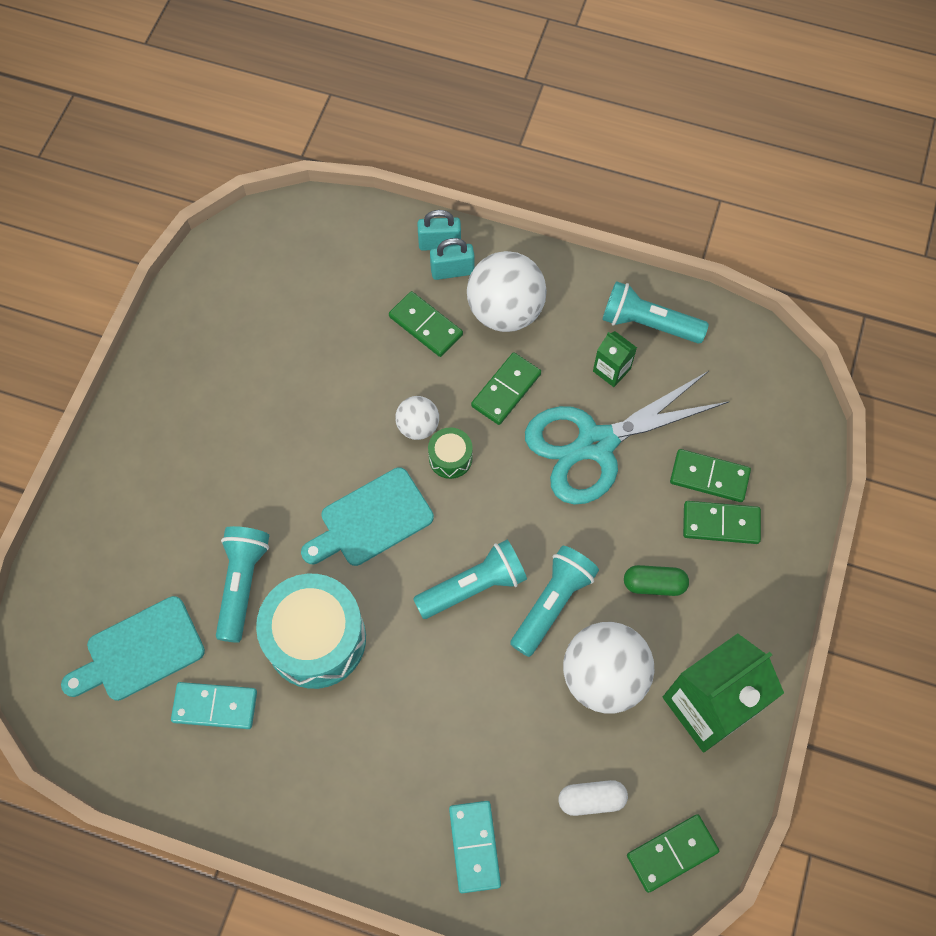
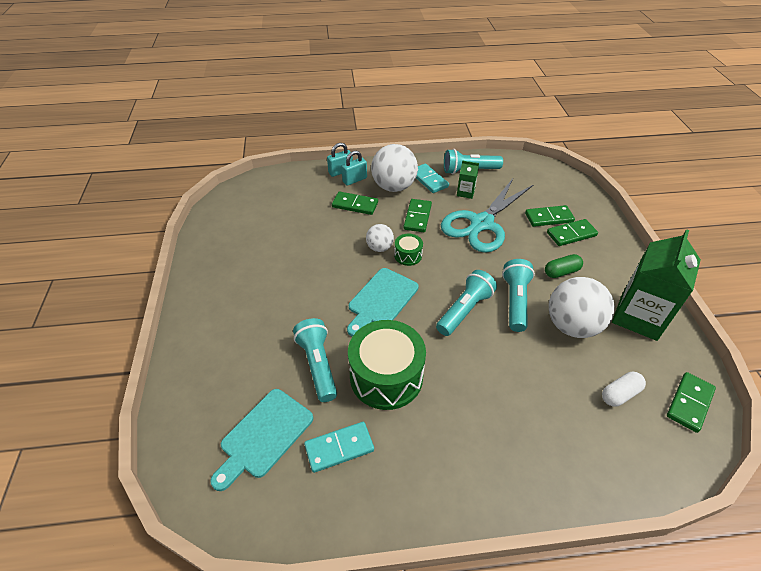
camera: 25 degrees left, 20 degrees down
(316, 639) = (386, 376): turquoise drum -> green drum
(474, 846) = (574, 457): turquoise domino -> turquoise domino (428, 180)

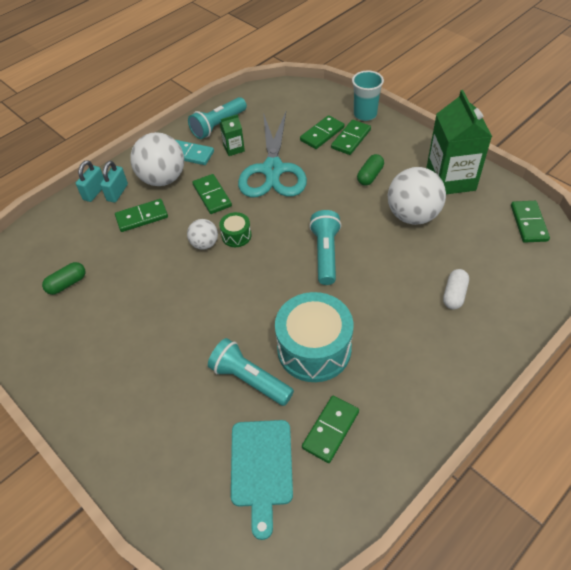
camera: 35 degrees left, 5 degrees up
(267, 221) = (67, 284): none -> green capsule
(339, 448) = (331, 430): turquoise domino -> green domino
(381, 300) = (250, 289): turquoise cutting board -> none
(386, 376) = (314, 349): green drum -> turquoise drum
(515, 301) = (357, 221): turquoise flashlight -> none
(603, 221) = (365, 114): none -> turquoise cup
(619, 394) = (484, 246): white capsule -> white capsule (454, 294)

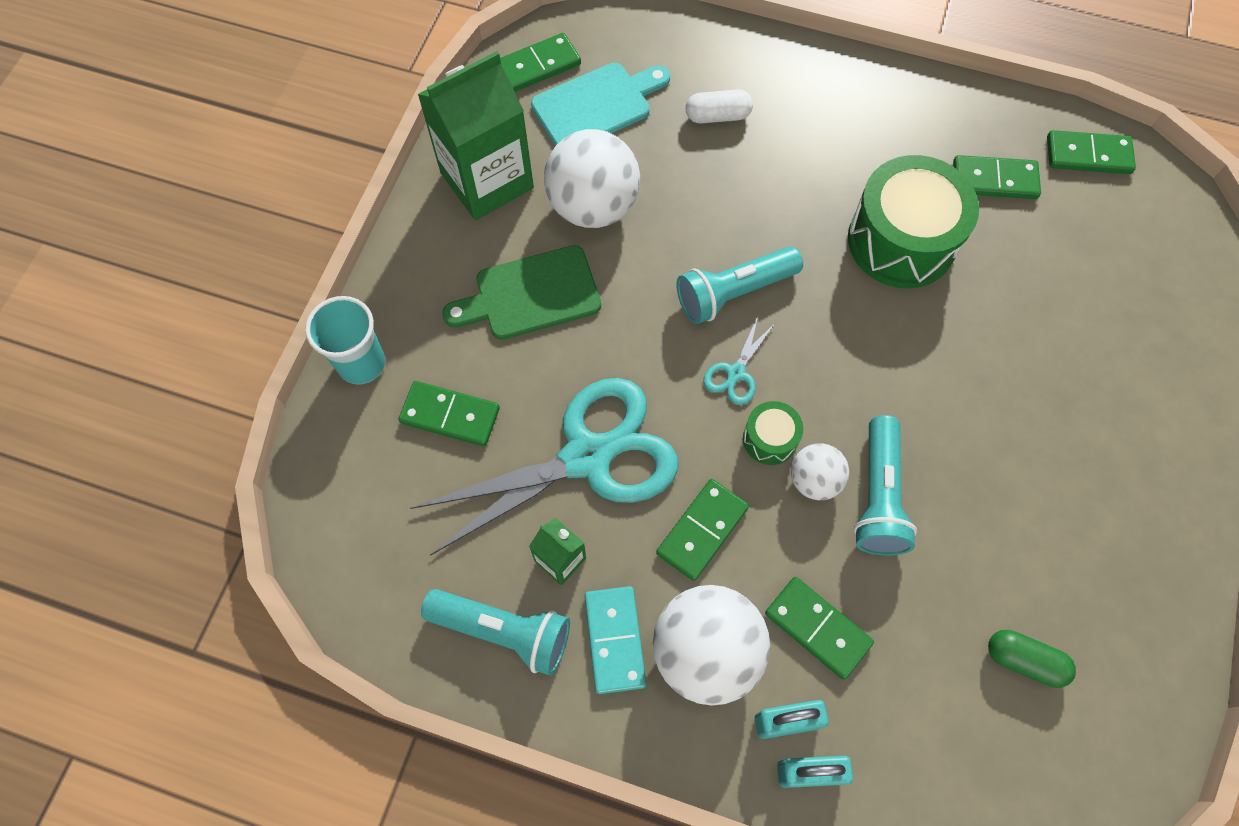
camera: 120 degrees left, 15 degrees up
(249, 379) = (994, 295): turquoise flashlight -> turquoise flashlight (878, 496)
(261, 468) = (1088, 229): turquoise cutting board -> turquoise cutting board (597, 105)
(279, 236) = (736, 373): none -> turquoise scissors
(314, 349) = (901, 241): turquoise drum -> green drum
(351, 139) = (445, 360): green domino -> green domino (1088, 155)
(370, 176) = (530, 295): green capsule -> green cutting board

